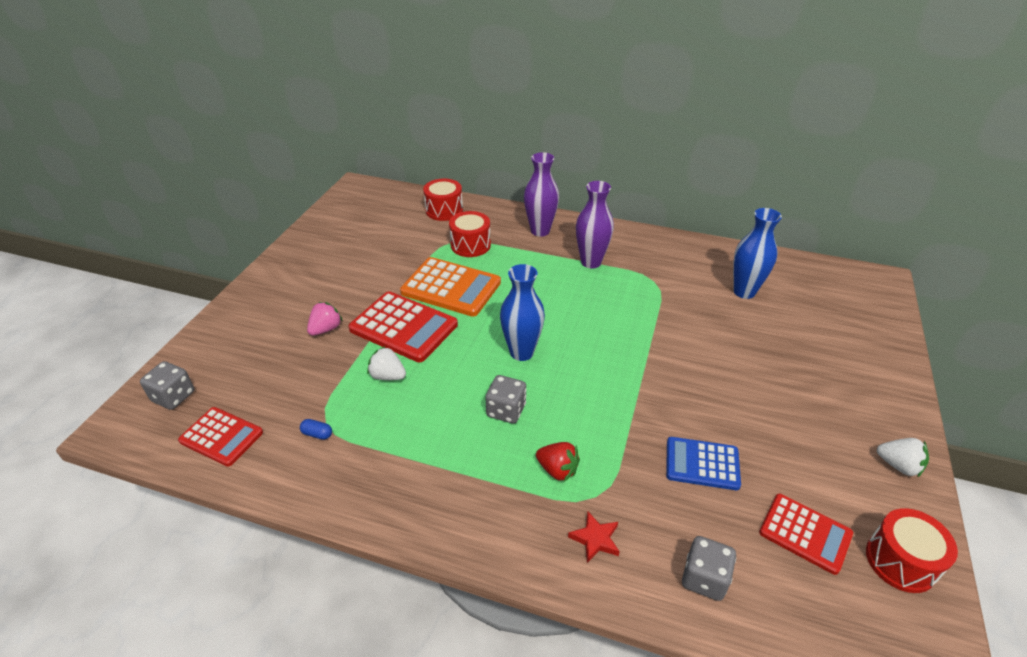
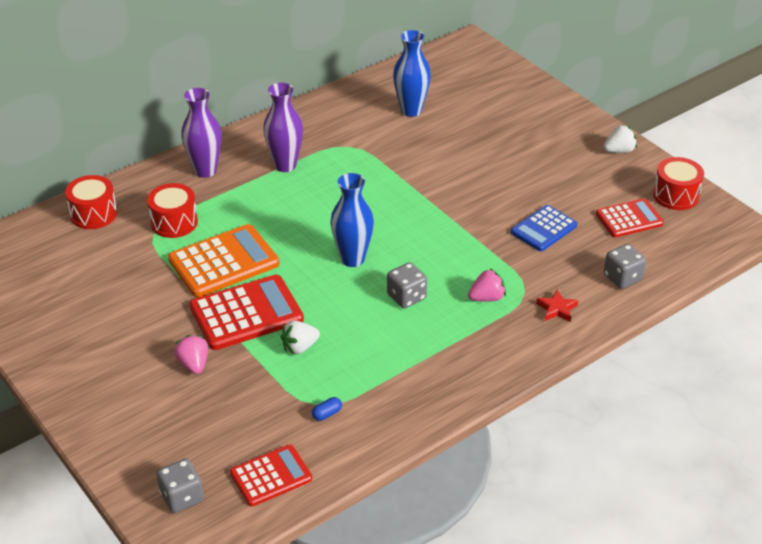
camera: 55 degrees left, 0 degrees up
(557, 470) = (487, 298): red strawberry -> pink strawberry

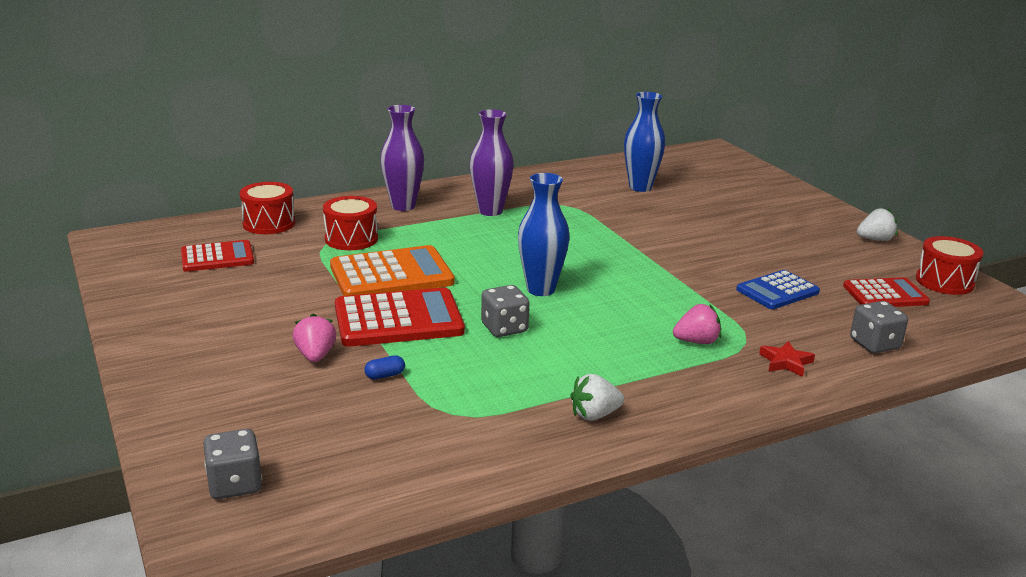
camera: 10 degrees right, 15 degrees down
(271, 476) = (362, 479): red calculator -> red calculator (217, 257)
(300, 347) = (450, 357): white strawberry -> white strawberry (594, 415)
(327, 414) = (461, 424): blue capsule -> blue capsule (385, 375)
(406, 297) = (596, 328): grey dice -> grey dice (504, 328)

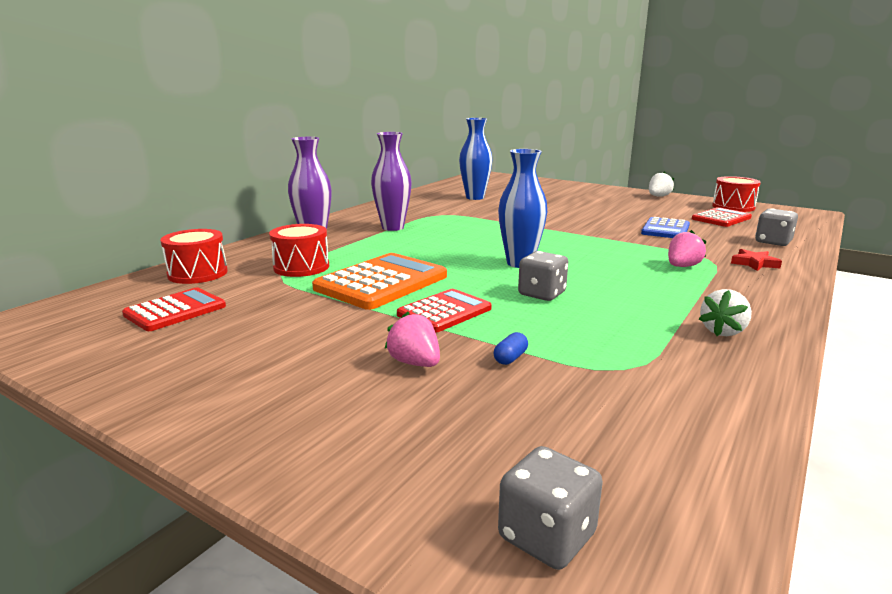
camera: 30 degrees left, 5 degrees down
(398, 319) = (444, 312): red calculator -> red calculator, size x0.63

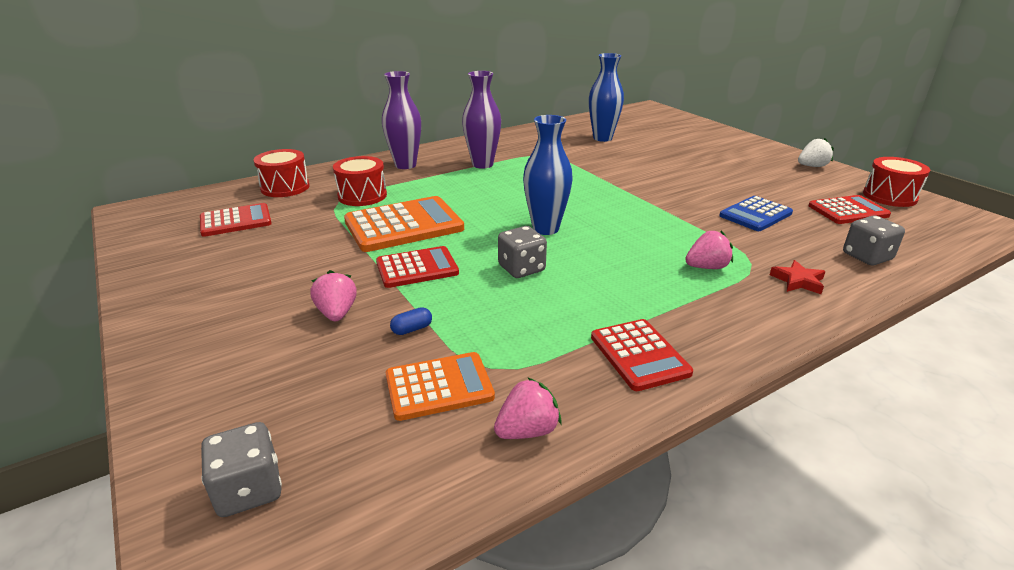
camera: 25 degrees right, 10 degrees up
(602, 394) = (439, 387): none -> orange calculator
(722, 404) = (527, 430): none -> pink strawberry
(723, 331) = (639, 355): white strawberry -> red calculator

